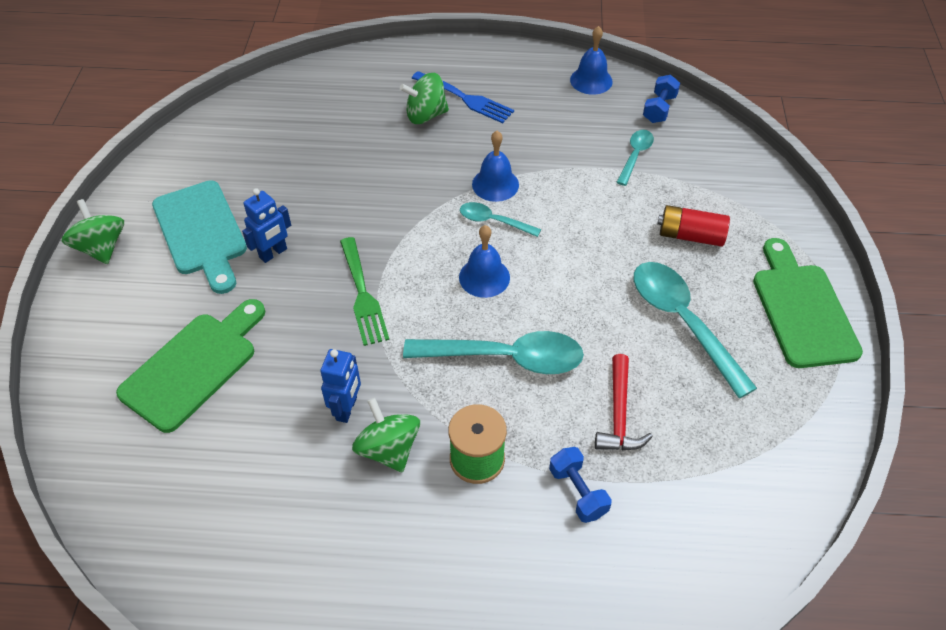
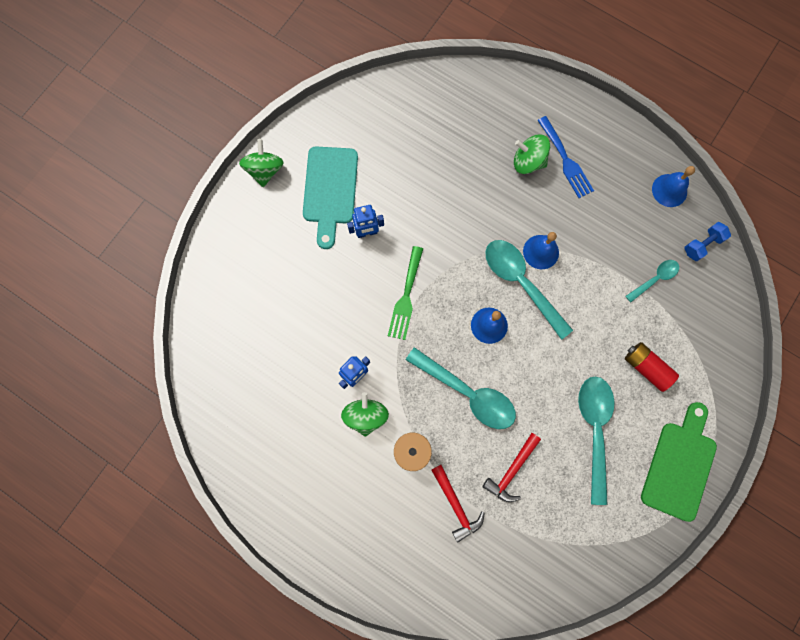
camera: 30 degrees right, 25 degrees up
(193, 366) = (282, 295): green cutting board -> none
(493, 221) = (521, 283): turquoise spoon -> turquoise spoon, size x1.88
(577, 492) = (456, 505): blue dumbbell -> red hammer

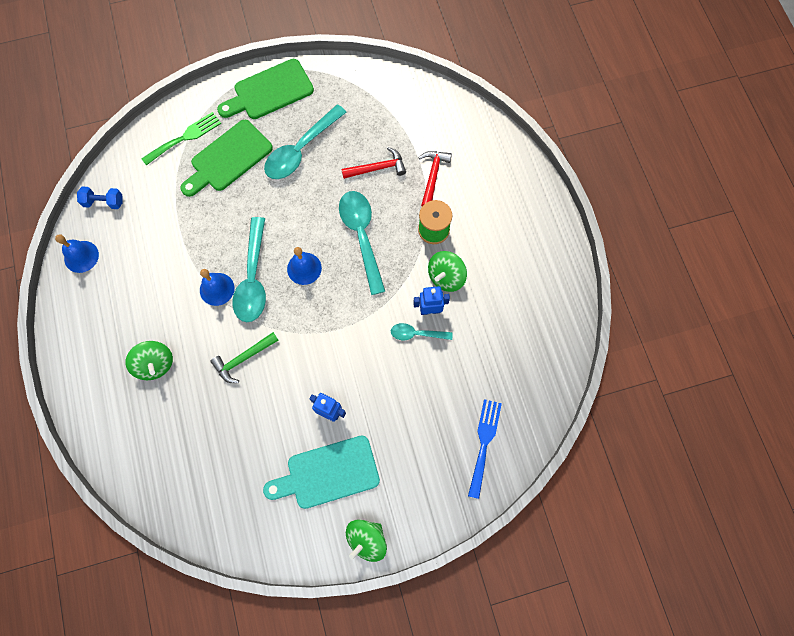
camera: 140 degrees left, 5 degrees down
(330, 190) = (328, 473): turquoise cutting board -> turquoise cutting board turned 150 degrees counterclockwise
(406, 297) = (345, 336): green fork -> green fork (185, 137)
(467, 218) = (243, 359): none -> green hammer
(566, 160) = (127, 341): blue fork -> blue fork (484, 443)
(646, 368) = (228, 158): red battery -> green cutting board
(655, 279) = (160, 207): turquoise spoon -> turquoise spoon (416, 334)

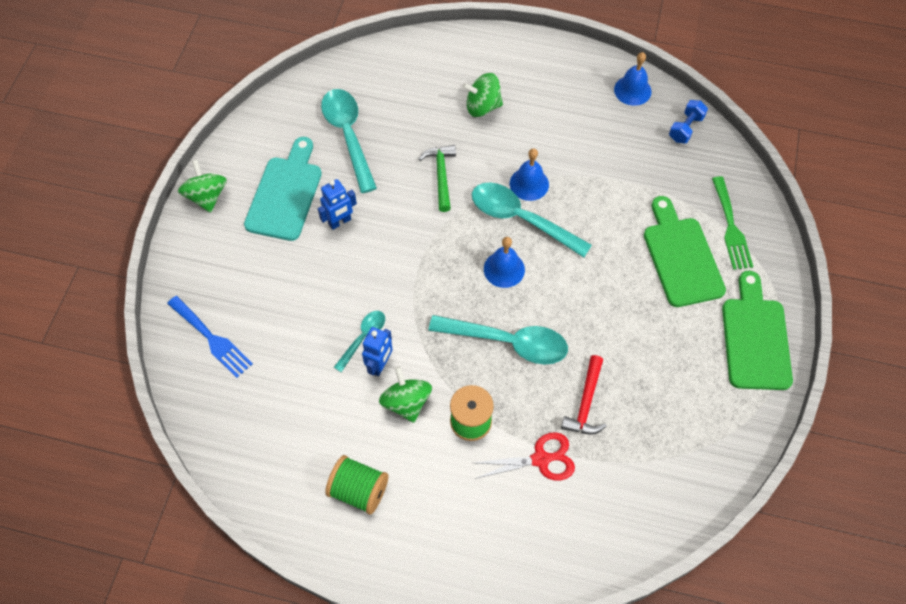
camera: 120 degrees right, 10 degrees down
(301, 150) = (654, 333): turquoise spoon -> turquoise spoon (348, 135)
(432, 176) = (540, 459): red hammer -> red scissors
(523, 272) = (359, 490): none -> green spool

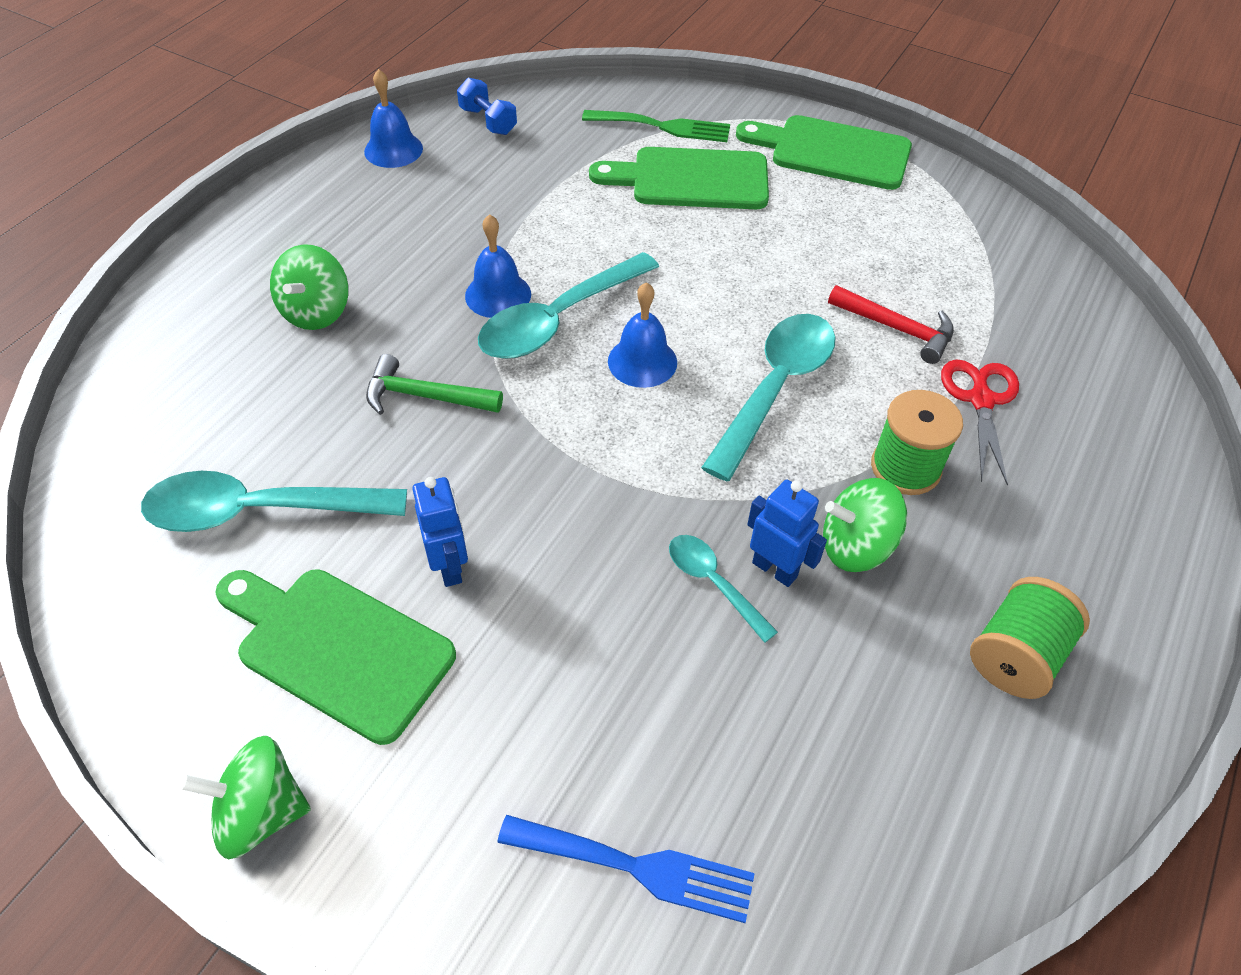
camera: 75 degrees left, 10 degrees down
(212, 339) = (638, 867): blue fork -> blue fork turned 45 degrees clockwise
(285, 194) = (337, 648): turquoise cutting board -> green cutting board

